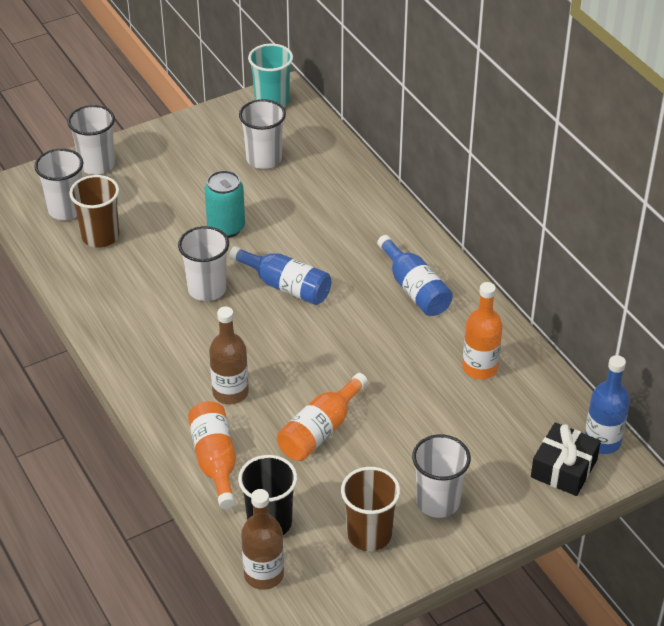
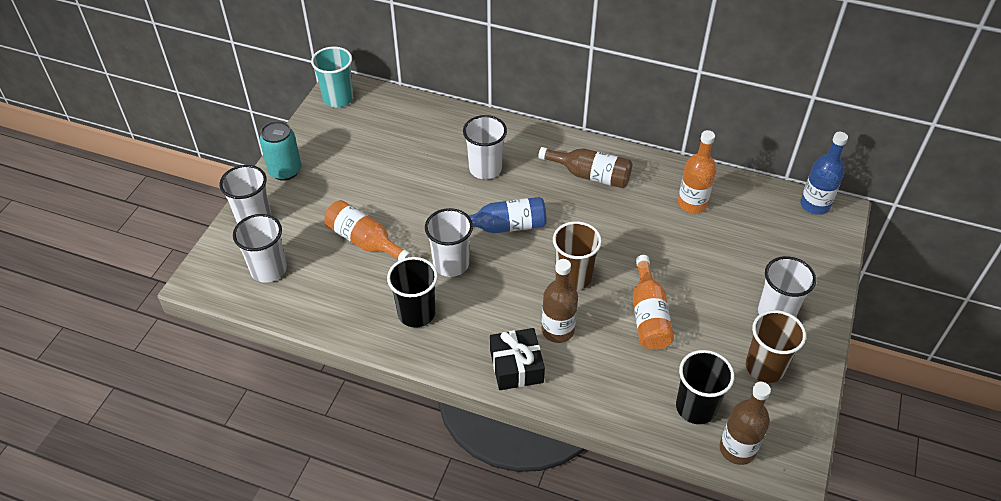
camera: 40 degrees left, 5 degrees up
(100, 236) = (322, 274): brown cup -> brown cup (573, 277)
(136, 309) = (416, 313): none -> black cup
(215, 460) = (607, 389): orange bottle -> orange bottle (364, 241)
(226, 228) = (412, 209): turquoise can -> turquoise can (285, 171)
(264, 159) = (381, 143): white cup -> white cup (485, 169)
(415, 289) = (590, 175): blue bottle -> brown bottle
(563, 468) = (816, 237): black gift -> black gift (516, 366)

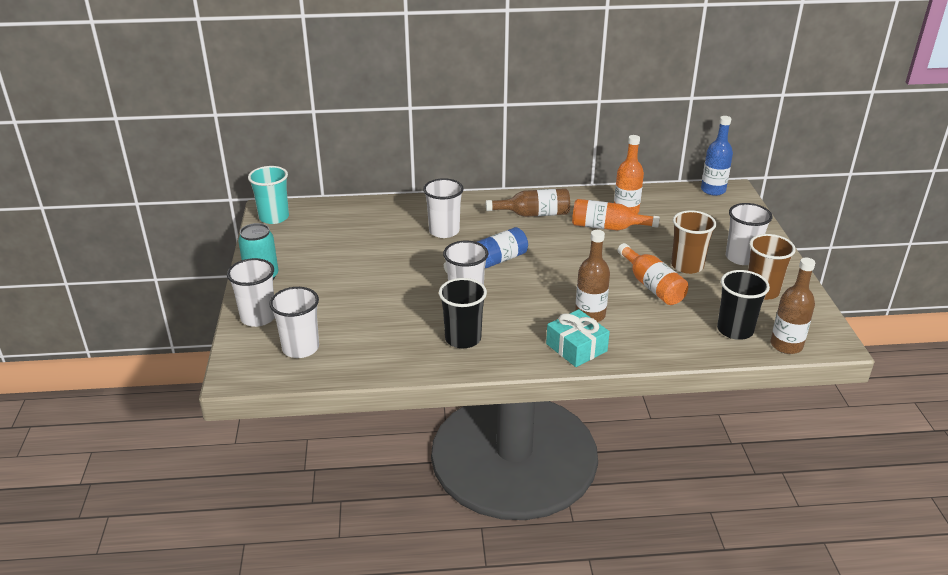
camera: 25 degrees left, 15 degrees down
(364, 241) = (376, 304): orange bottle -> orange bottle (607, 227)
(516, 366) = (576, 347): black gift -> turquoise gift
(573, 277) = (574, 279): brown cup -> brown cup (687, 266)

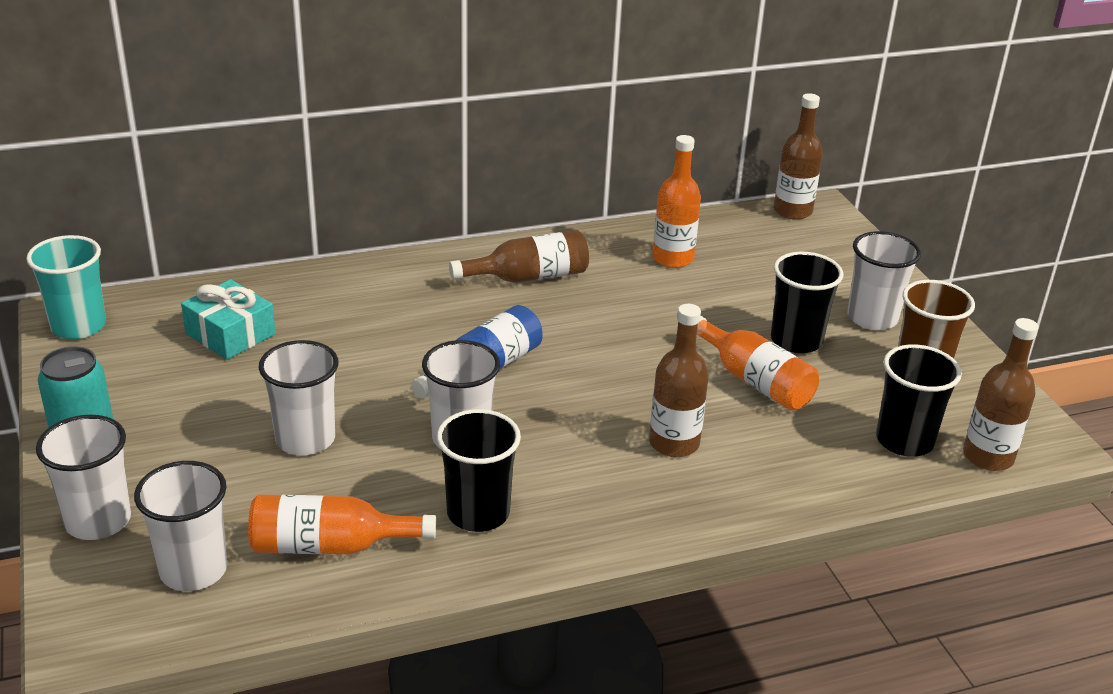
camera: 15 degrees left, 0 degrees up
(444, 231) = (389, 321): white cup -> white cup (305, 439)
(576, 347) = (670, 504): turquoise gift -> turquoise gift (230, 334)
(607, 227) = (652, 288): orange bottle -> orange bottle (329, 546)
(687, 266) = (796, 340): brown cup -> black cup
(713, 190) = (792, 211): blue bottle -> brown bottle

